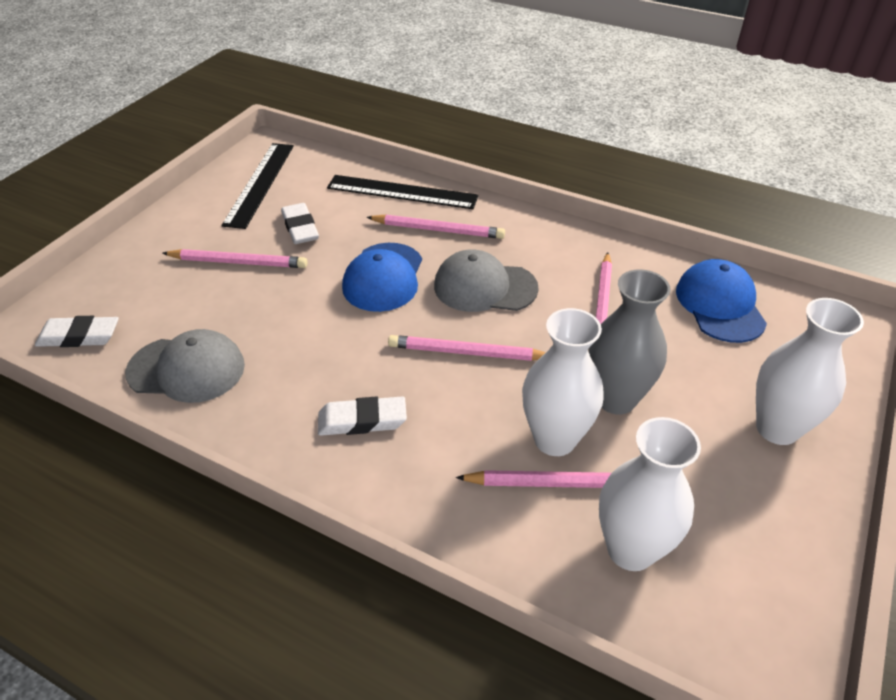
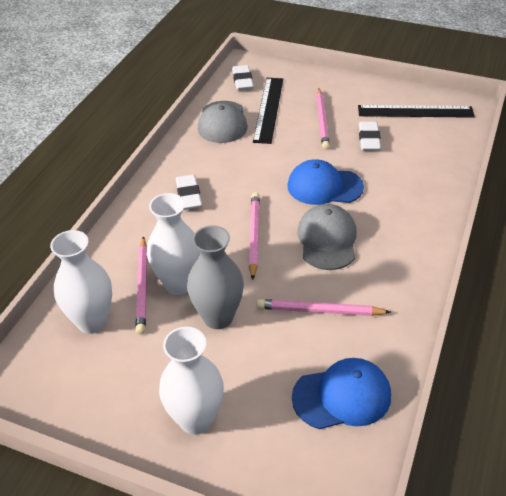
camera: 85 degrees right, 0 degrees up
(300, 228) = (369, 139): white eraser -> white eraser turned 60 degrees counterclockwise
(402, 192) = (436, 182): black ruler -> black ruler (268, 109)
(438, 230) = (391, 208): pink pencil -> none

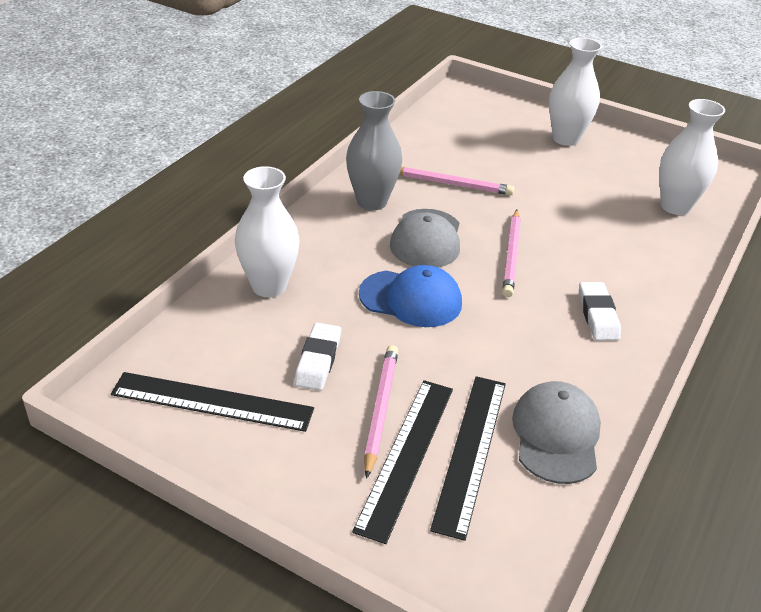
camera: 175 degrees left, 5 degrees down
(142, 286) = (633, 226): pink pencil -> none
(178, 284) = (595, 223): white vase -> white vase (269, 286)
(218, 317) = (551, 193): grey vase -> grey vase (372, 201)
(242, 81) = (517, 542): white eraser -> none
(301, 103) = (406, 456): none -> black ruler
(342, 396) = (447, 134): blue cap -> none

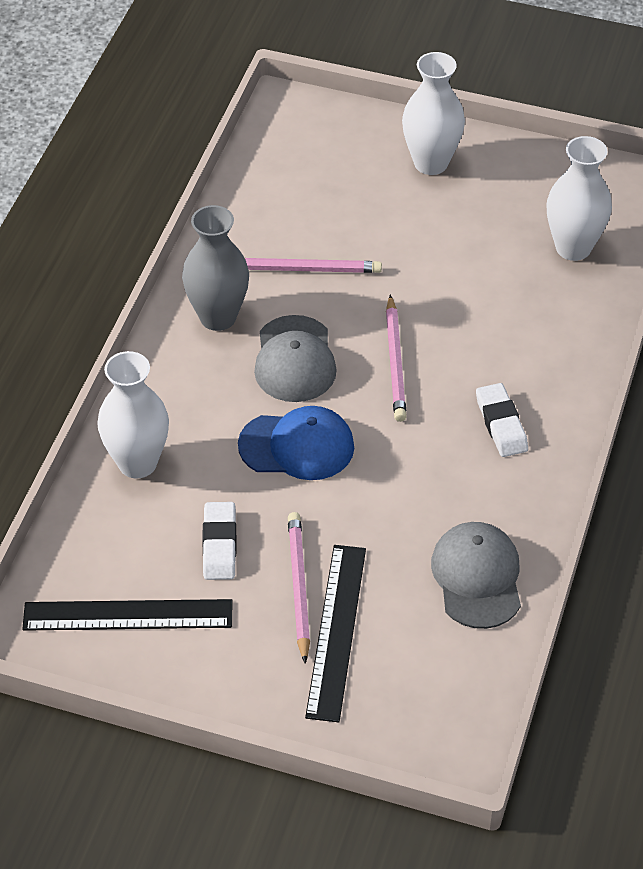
camera: 10 degrees left, 10 degrees up
(470, 452) = (397, 613): black ruler -> none

